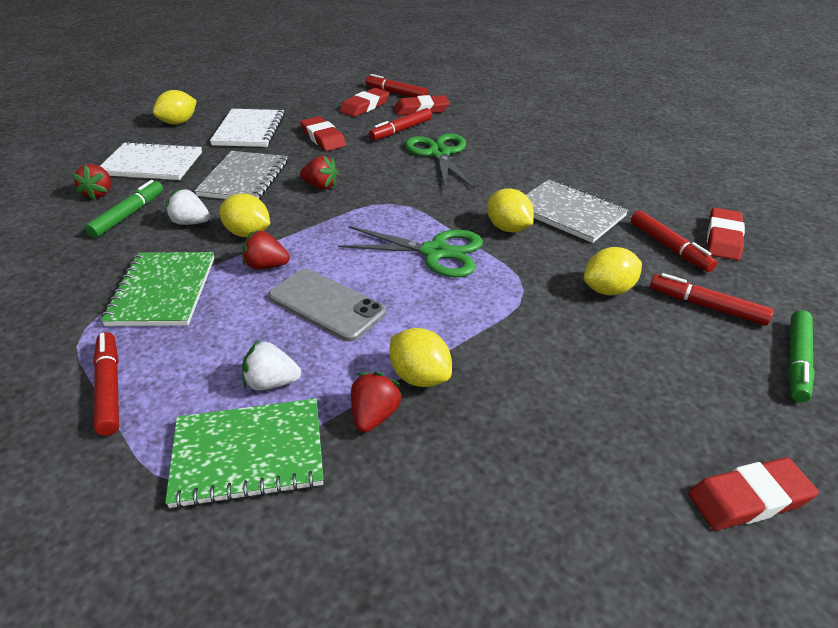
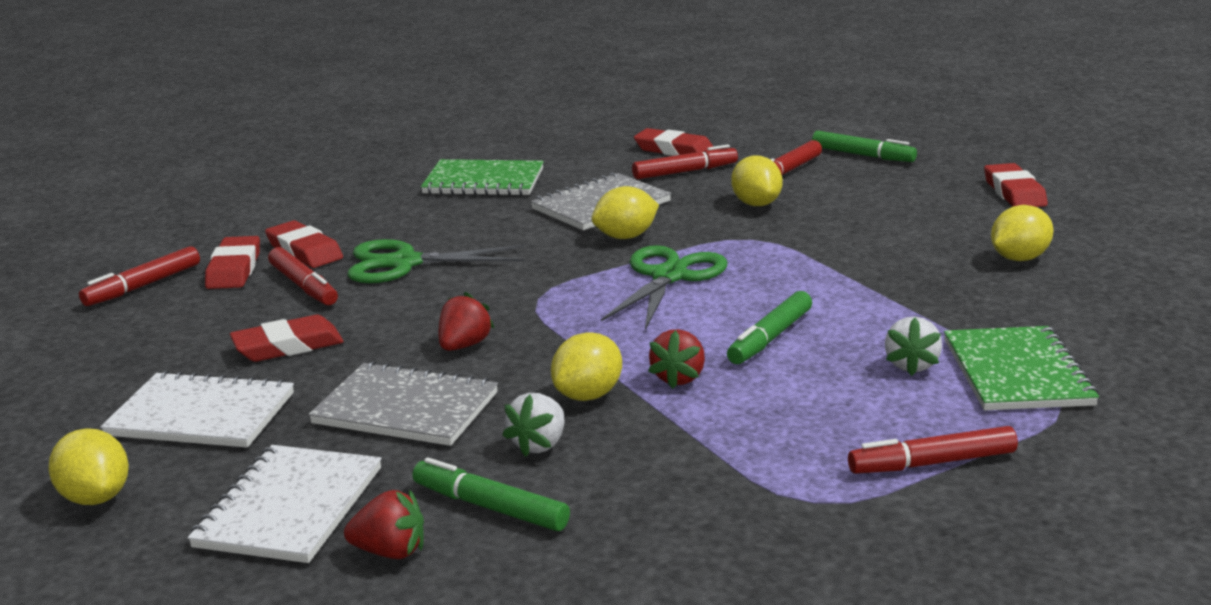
camera: 80 degrees left, 15 degrees down
(163, 291) = (728, 449): green notebook -> green notebook (484, 181)
(327, 305) = (770, 338): grey phone -> green marker
(364, 106) = (180, 312): red eraser -> red eraser (304, 251)
(374, 416) = (953, 314): red strawberry -> none
(419, 377) = (894, 292): yellow lemon -> yellow lemon (1019, 258)

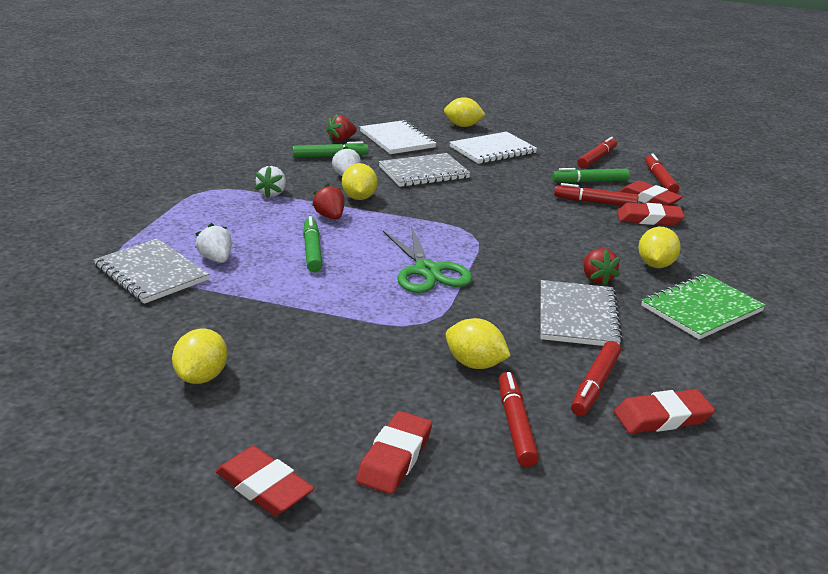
camera: 135 degrees right, 5 degrees up
(288, 346) = (527, 178): red eraser -> red eraser (395, 457)
(404, 263) = (583, 229): green scissors -> none
(464, 345) = (455, 200): red strawberry -> red strawberry (596, 279)
(625, 237) = (507, 293): yellow lemon -> yellow lemon (655, 265)
(711, 451) = (272, 193): none -> white strawberry
(863, 155) = (484, 496): green marker -> green marker (590, 182)
(932, 463) = (168, 216): red marker -> red marker (596, 158)
(1016, 372) = (151, 273): green notebook -> grey notebook

